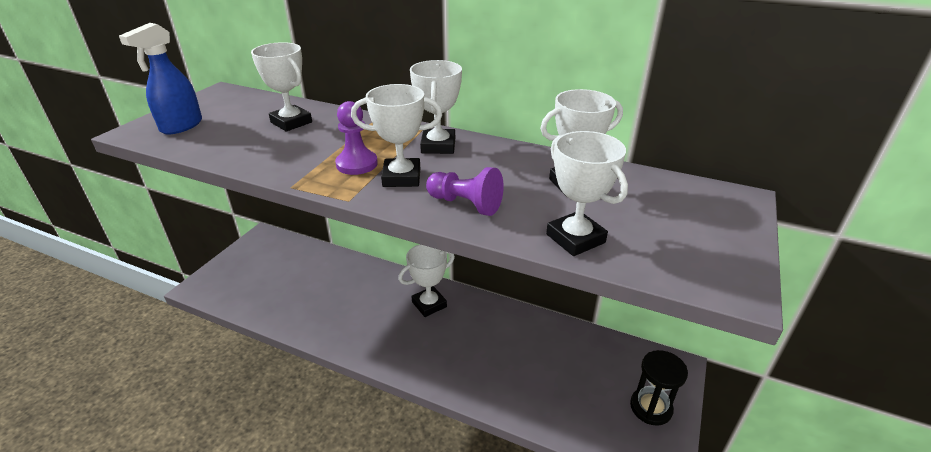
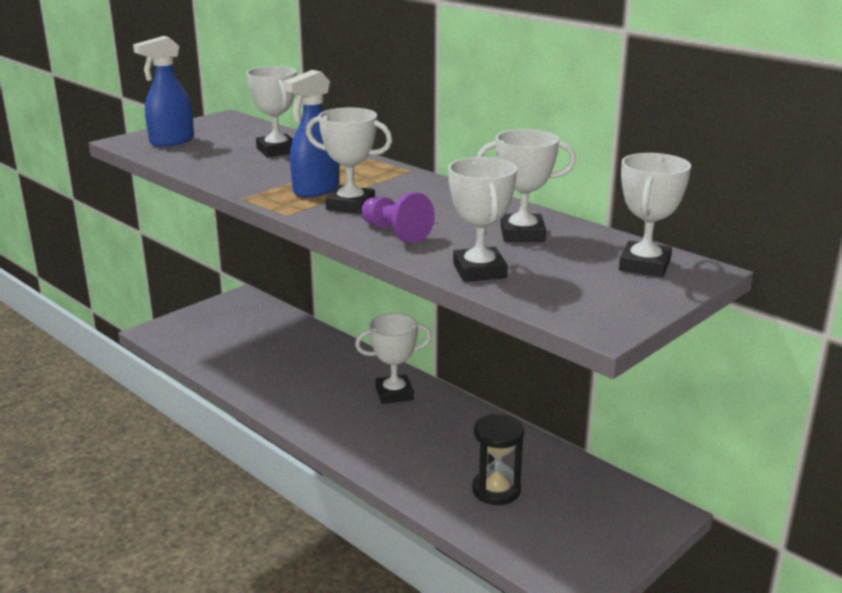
camera: 20 degrees right, 10 degrees down
(357, 164) = (315, 190): purple pawn -> blue spray bottle
(438, 146) = (409, 187): white trophy -> white trophy (644, 265)
(651, 407) = (600, 539): black hourglass -> black hourglass (496, 490)

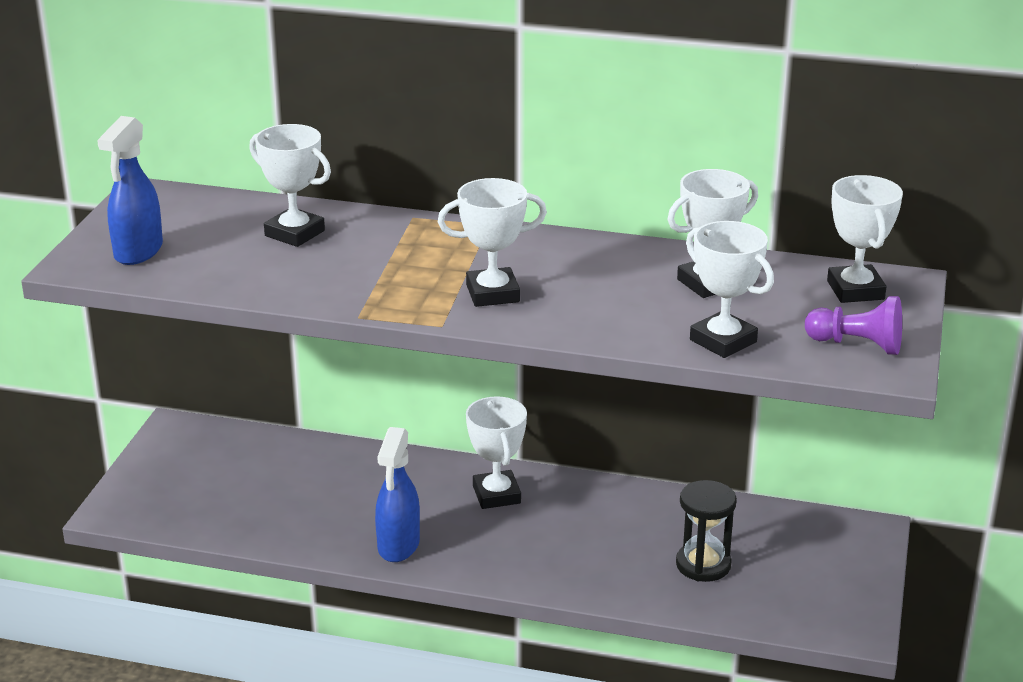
camera: 30 degrees left, 5 degrees up
(315, 190) = (425, 282): blue spray bottle -> blue spray bottle (398, 546)
(394, 394) = (496, 495): white trophy -> white trophy turned 60 degrees counterclockwise
(395, 232) = (586, 317): purple pawn -> purple pawn (857, 345)

